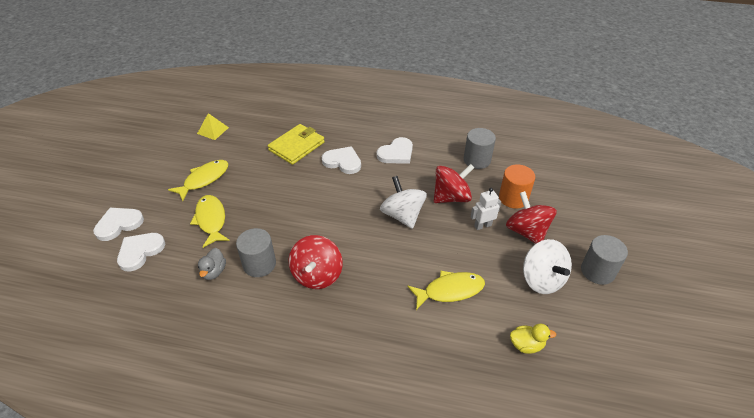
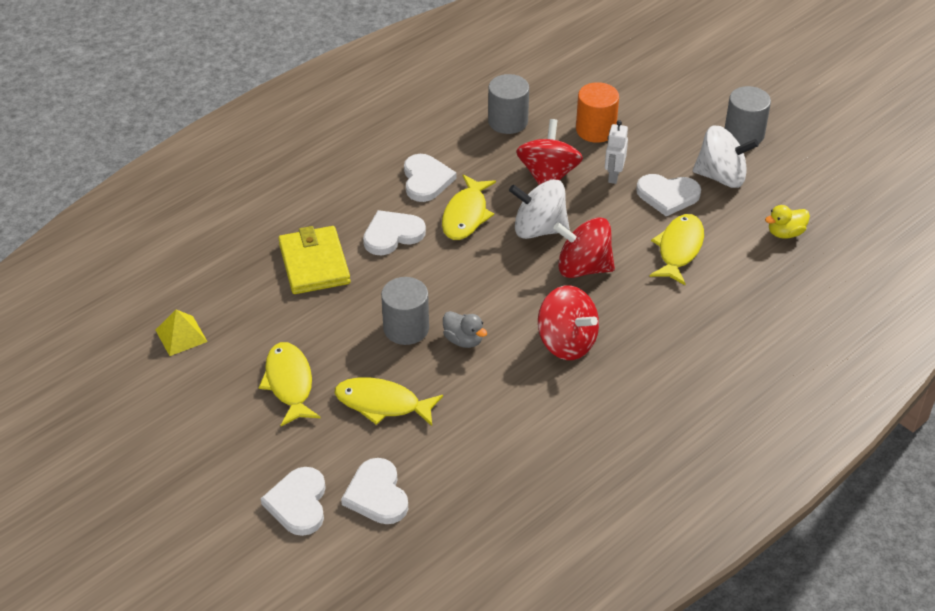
camera: 55 degrees left, 0 degrees up
(214, 272) = (480, 432): grey duck -> grey duck (463, 340)
(259, 264) = (505, 386): grey cylinder -> grey cylinder (406, 328)
(384, 181) = (466, 215): none -> yellow fish
(493, 260) = (667, 195): none -> white heart
(526, 231) = (651, 149): red spinning top -> red spinning top (583, 268)
(526, 345) = (785, 233): yellow duck -> yellow duck turned 150 degrees counterclockwise

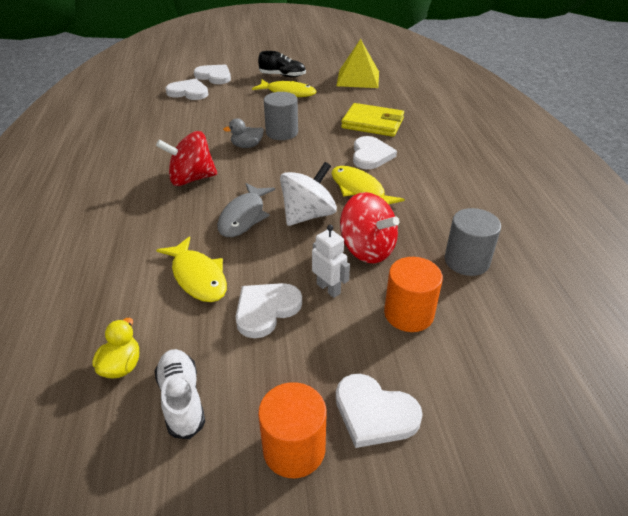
camera: 125 degrees right, 5 degrees down
(181, 335) = (358, 78): yellow pyramid -> yellow pyramid, size x1.72
(233, 423) = (282, 75): none -> black shoe
(382, 404) = (238, 109): yellow fish -> none
(426, 180) = (418, 188): white heart -> white heart (374, 413)
(583, 268) = (244, 216): red spinning top -> grey fish
(721, 177) = (248, 370): white spinning top -> none
(744, 134) = (294, 449): grey cylinder -> orange cylinder
(771, 192) = (182, 400): none -> white shoe

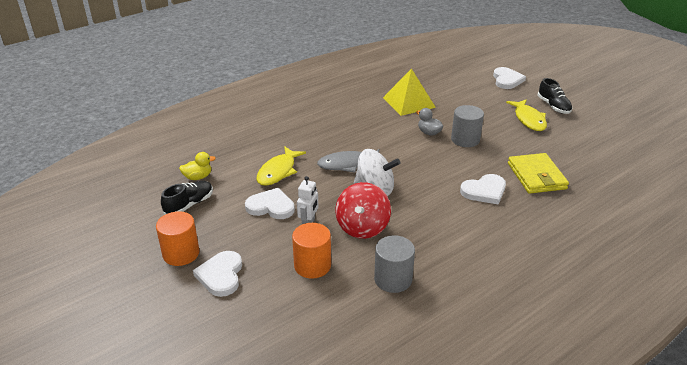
camera: 60 degrees right, 5 degrees down
(182, 400) = (189, 205): white shoe -> black shoe
(188, 92) = (469, 81): white heart -> none
(191, 179) = (366, 129): red spinning top -> none
(358, 78) = (606, 143): yellow pyramid -> yellow pyramid (409, 102)
(360, 190) = (430, 201): yellow fish -> none

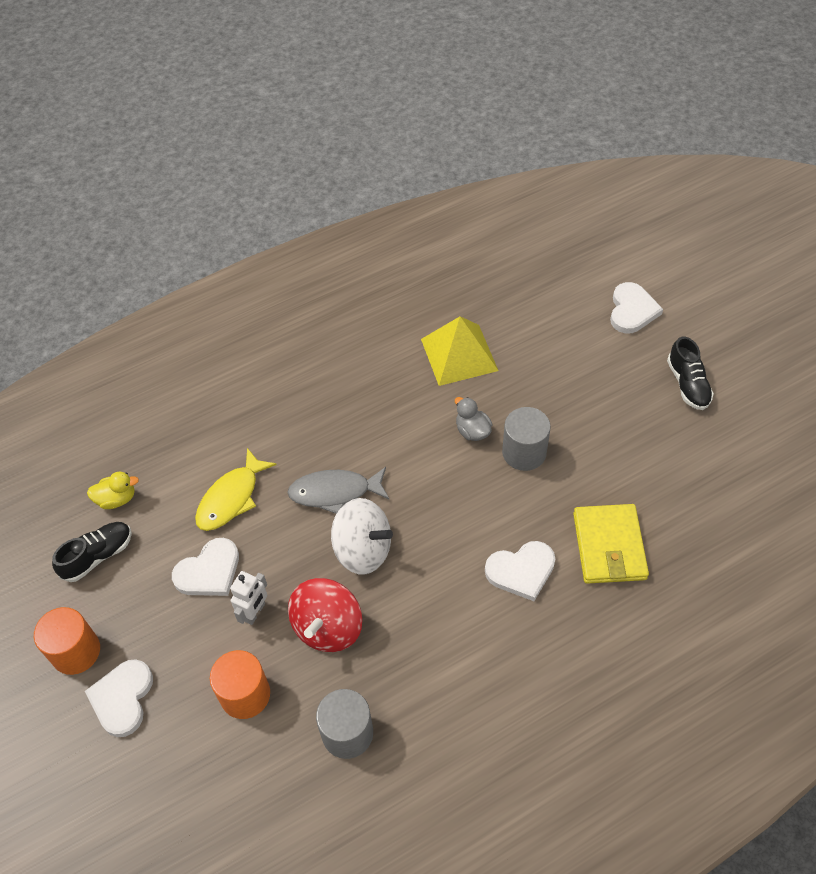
camera: 10 degrees right, 20 degrees up
(271, 206) = (209, 571): white heart -> white heart turned 120 degrees clockwise
(529, 119) = (637, 413): yellow fish -> none

